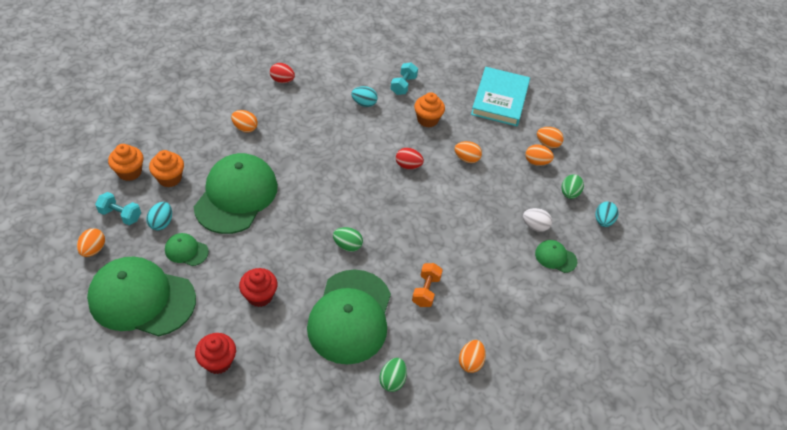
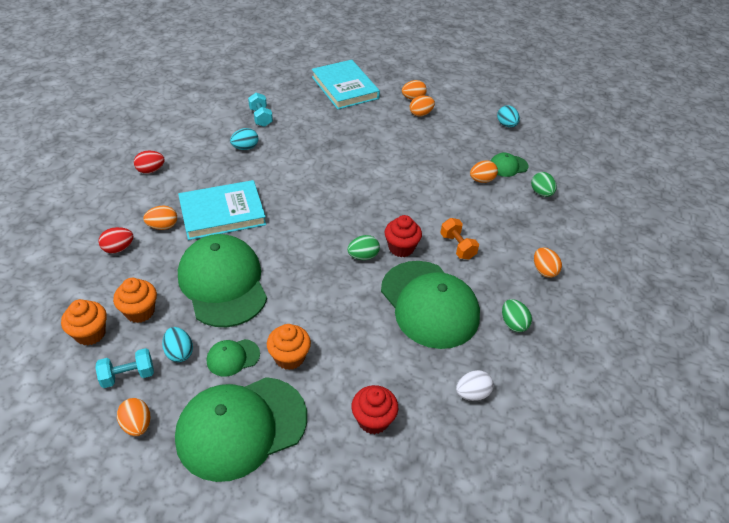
camera: 40 degrees left, 5 degrees down
(259, 296) = (342, 343): red cupcake -> red cupcake (401, 248)
(292, 144) = (222, 213): none -> turquoise book
(408, 165) = (336, 171): red egg -> red egg (118, 248)
(427, 120) = (310, 131): orange cupcake -> orange cupcake (289, 357)
(466, 159) = (372, 140): orange egg -> orange egg (482, 180)
(535, 226) = (471, 155): white egg -> white egg (472, 393)
(569, 193) = (466, 121): green egg -> green egg (541, 193)

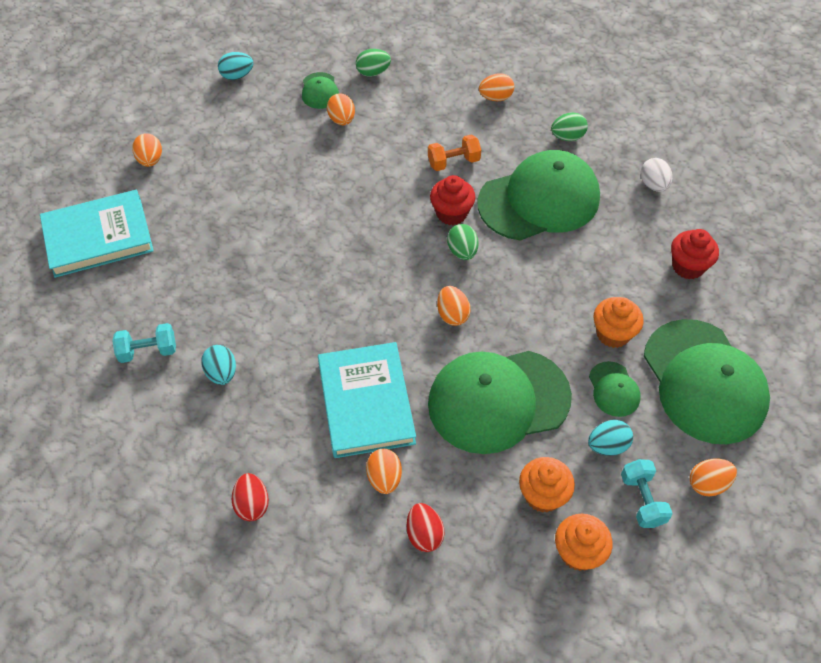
camera: 80 degrees left, 10 degrees up
(421, 114) = (190, 157): orange egg -> orange egg (452, 314)

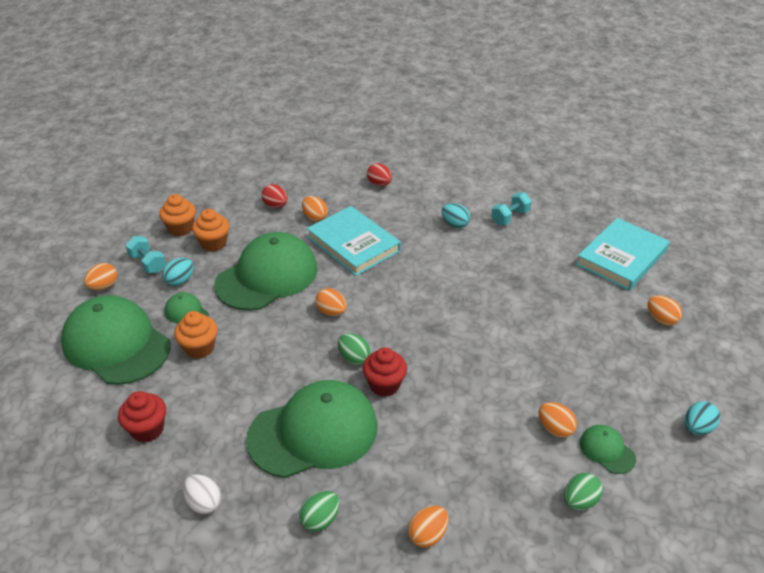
camera: 150 degrees right, 15 degrees down
(453, 162) = (417, 434): orange dumbbell -> none
(539, 200) = (313, 432): green cap -> green cap turned 150 degrees counterclockwise

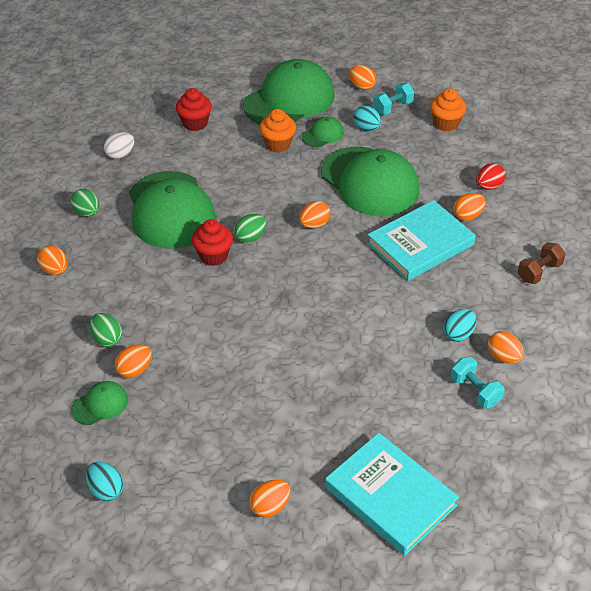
camera: 95 degrees right, 5 degrees up
(213, 243) = (421, 145): orange cupcake -> none
(379, 184) = (539, 272): red egg -> brown dumbbell
(473, 203) = (503, 357): none -> orange egg
(579, 501) = (54, 371): green egg -> green egg (107, 339)

